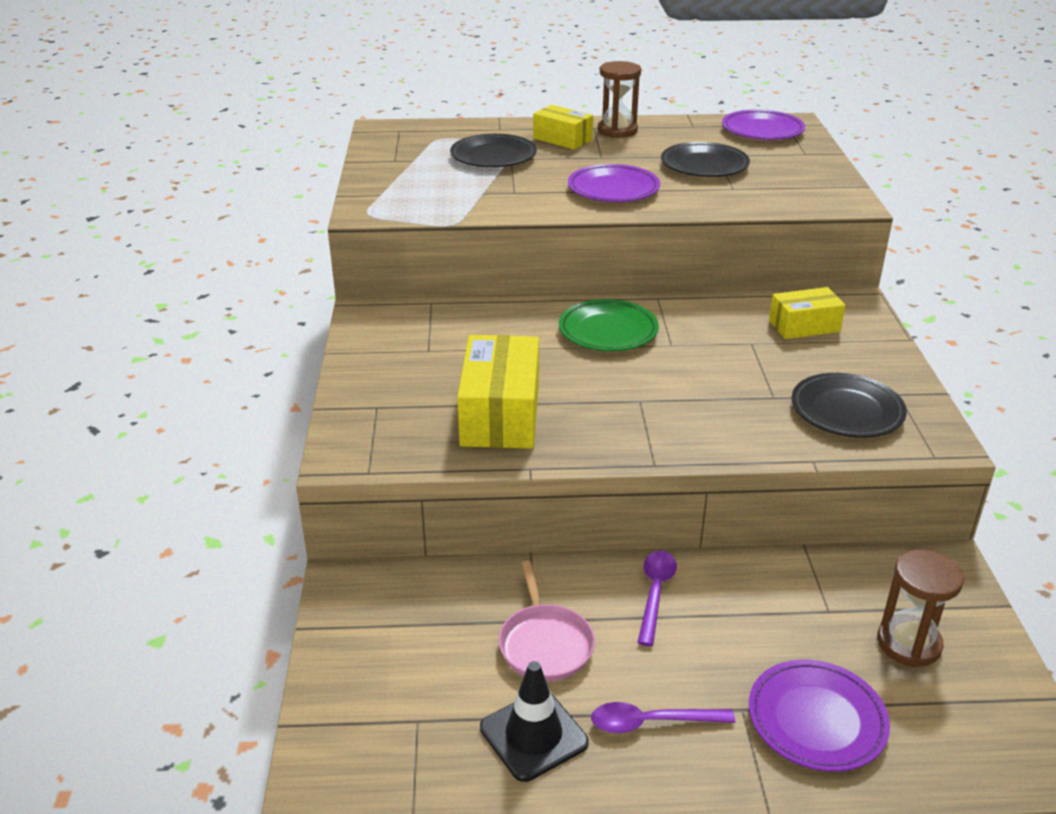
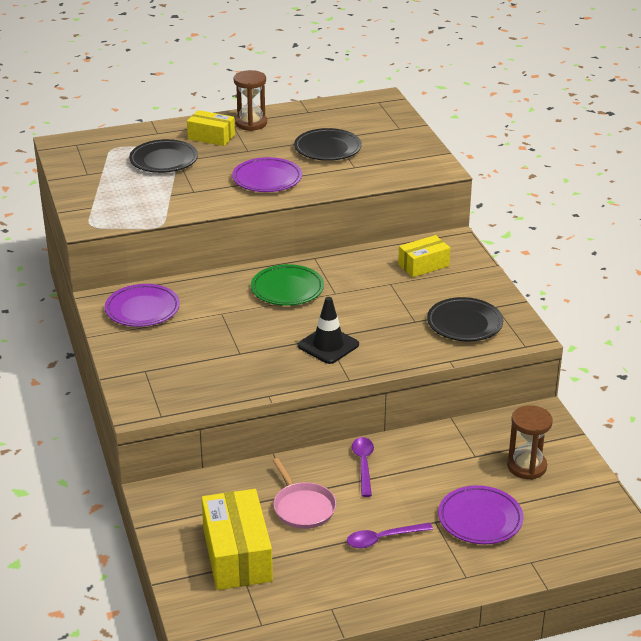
camera: 15 degrees left, 0 degrees up
(500, 414) = (234, 362): yellow box -> yellow box (237, 555)
(533, 735) = (314, 559): black traffic cone -> black traffic cone (328, 345)
(762, 130) = (362, 110): purple plate -> purple plate (142, 309)

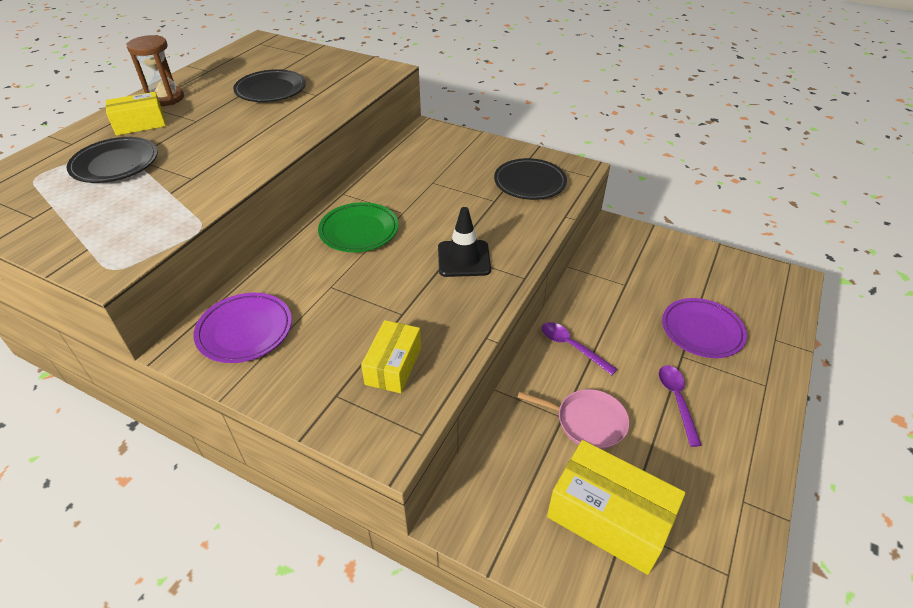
camera: 45 degrees left, 10 degrees up
(267, 179) = (252, 136): purple plate -> none
(383, 539) = (676, 400): purple spoon -> purple spoon turned 150 degrees clockwise
(423, 265) = (435, 156): yellow box -> yellow box (393, 366)
(526, 466) = (663, 270): brown hourglass -> none

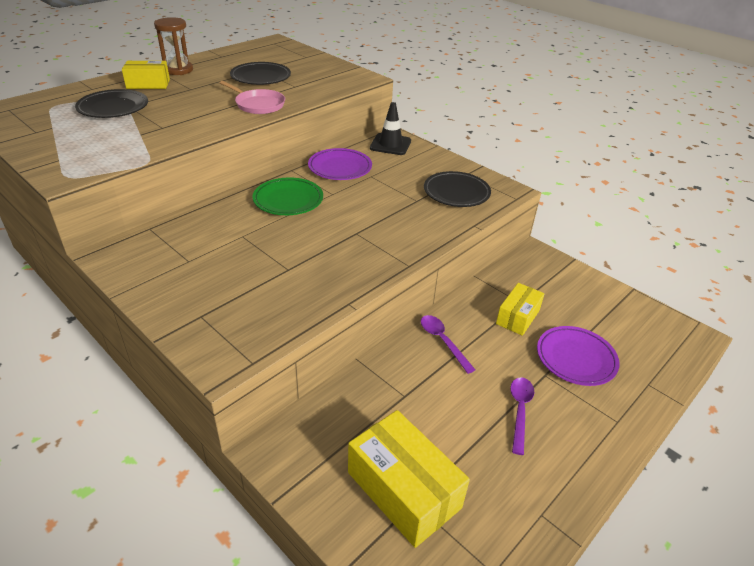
camera: 15 degrees right, 5 degrees down
(245, 331) = (158, 253): purple plate -> purple plate (340, 168)
(393, 366) = (259, 306): yellow box -> yellow box (518, 317)
(464, 259) = (364, 239): black traffic cone -> black traffic cone (390, 144)
(587, 421) = (425, 406): pink pan -> pink pan (258, 105)

